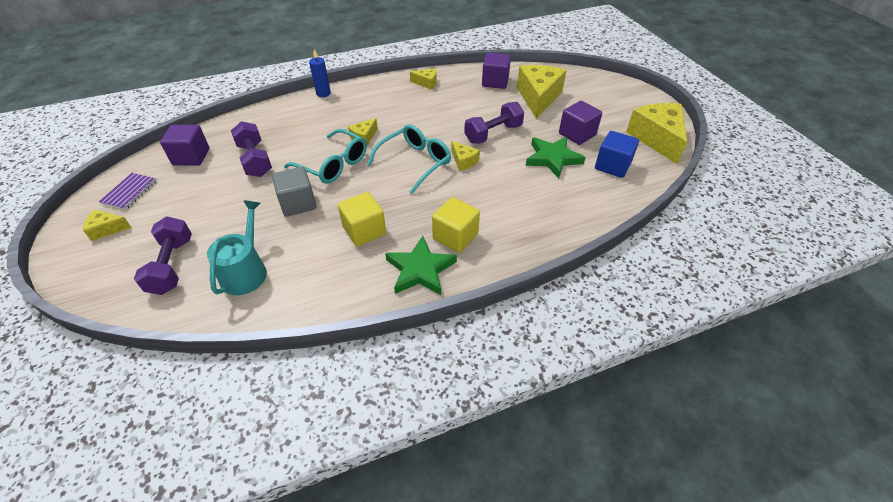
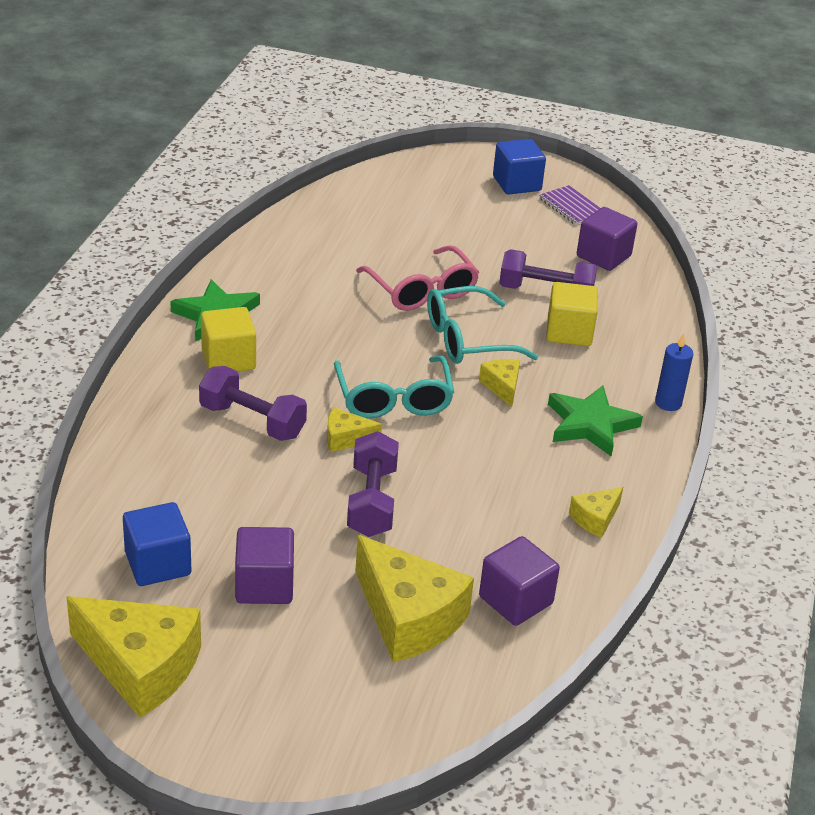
camera: 125 degrees right, 10 degrees down
(107, 229) = (516, 184): yellow cheese -> blue cube
(172, 266) = (414, 200): purple dumbbell -> purple dumbbell (252, 421)
(246, 271) = (354, 230): turquoise watering can -> none
(298, 203) = (421, 290): grey cube -> pink glasses
(364, 231) = (319, 310): yellow cube -> yellow cube (569, 332)
(552, 159) = (247, 519): green star -> green star (590, 424)

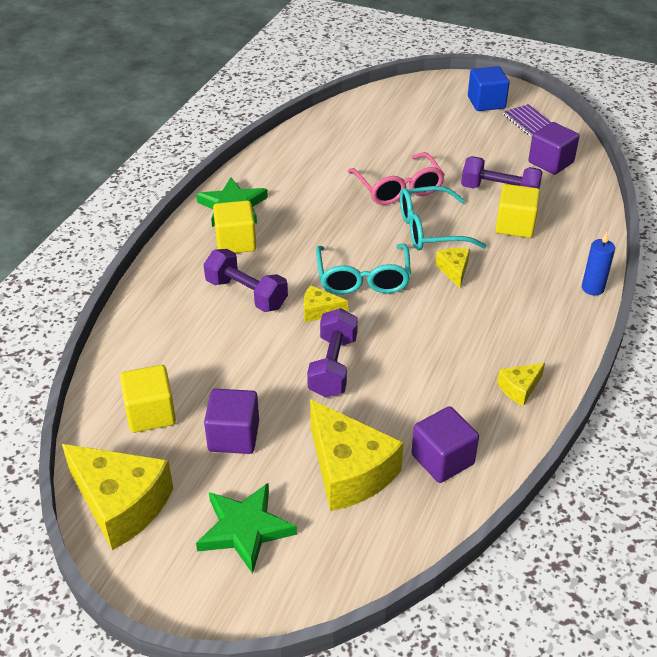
camera: 10 degrees right, 5 degrees up
(158, 564) = (150, 413): blue cube -> yellow cube
(590, 424) = (524, 305): green star -> green star (245, 529)

